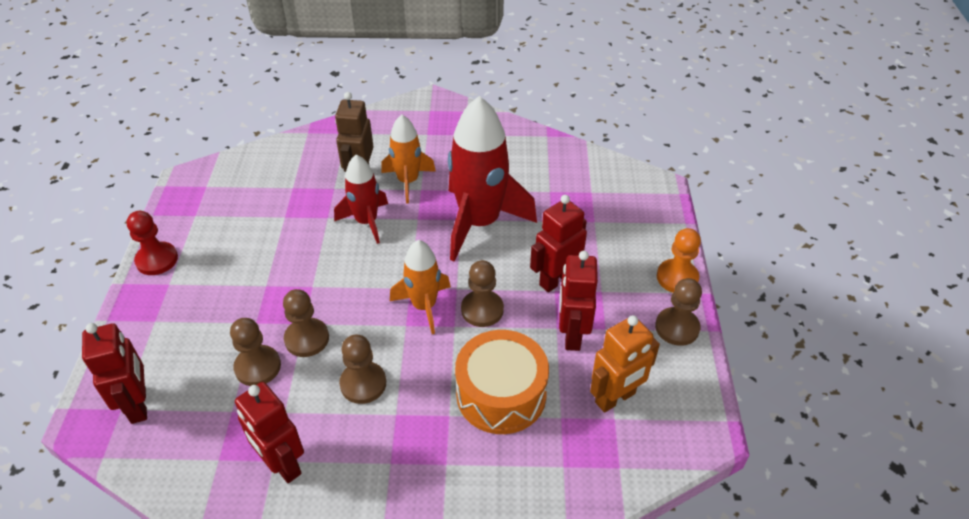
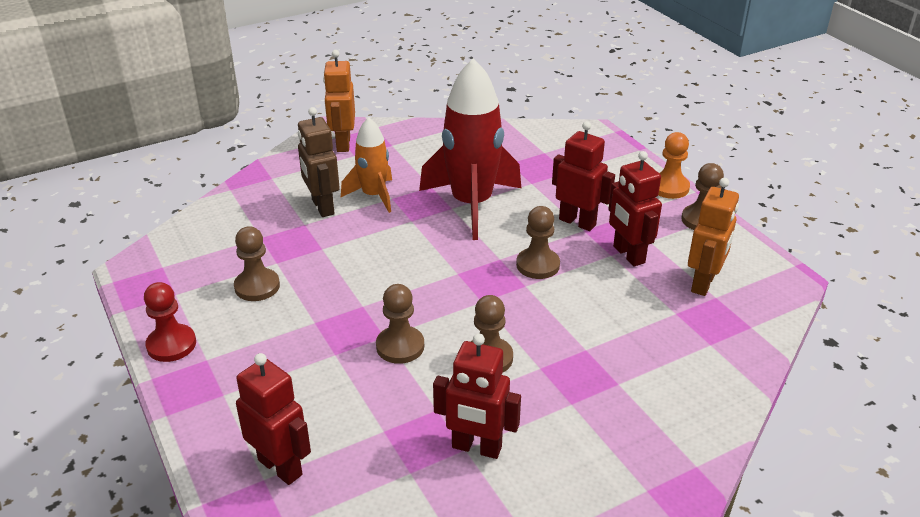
camera: 30 degrees left, 10 degrees down
(258, 367) = (374, 386): brown pawn -> brown pawn (257, 286)
(366, 222) = (365, 239): red rocket -> none
(424, 306) = (484, 281): orange rocket -> none
(427, 119) = (343, 144): none -> orange robot
(501, 394) = (613, 317): orange drum -> none
(556, 280) = (577, 222): red robot -> red robot turned 105 degrees clockwise

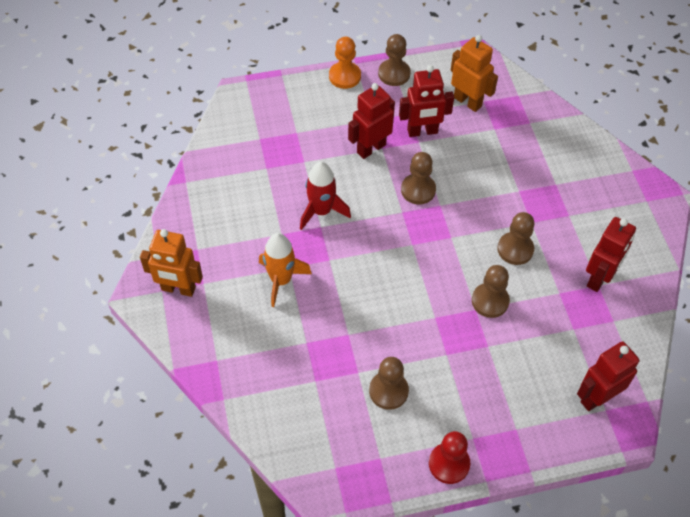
camera: 75 degrees left, 20 degrees up
(322, 207) = (284, 324): brown robot -> none
(471, 205) = (321, 211): red rocket -> red rocket, size x0.57

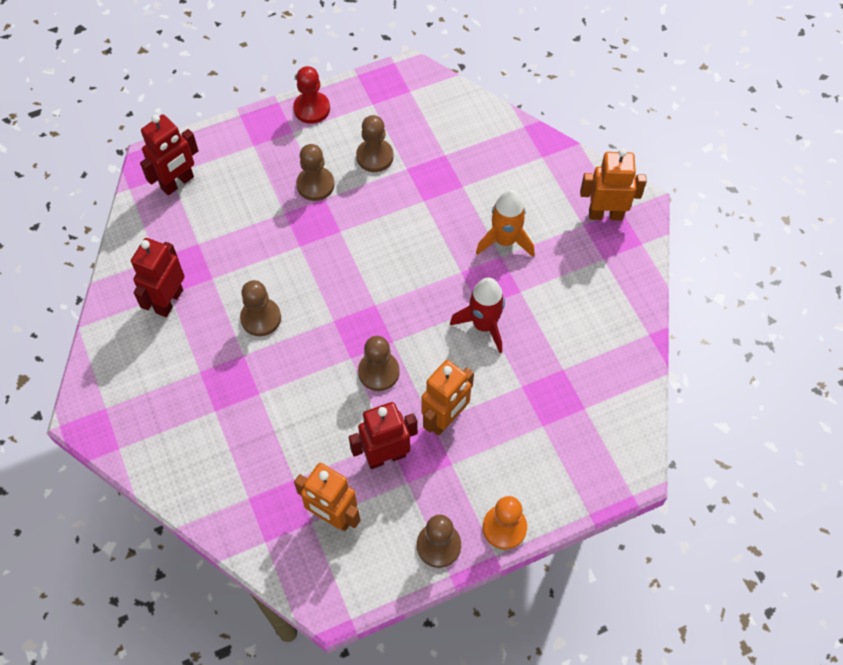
camera: 170 degrees right, 5 degrees up
(371, 148) = (445, 419): red robot -> orange robot
(490, 301) = (285, 256): brown pawn -> brown pawn (315, 185)

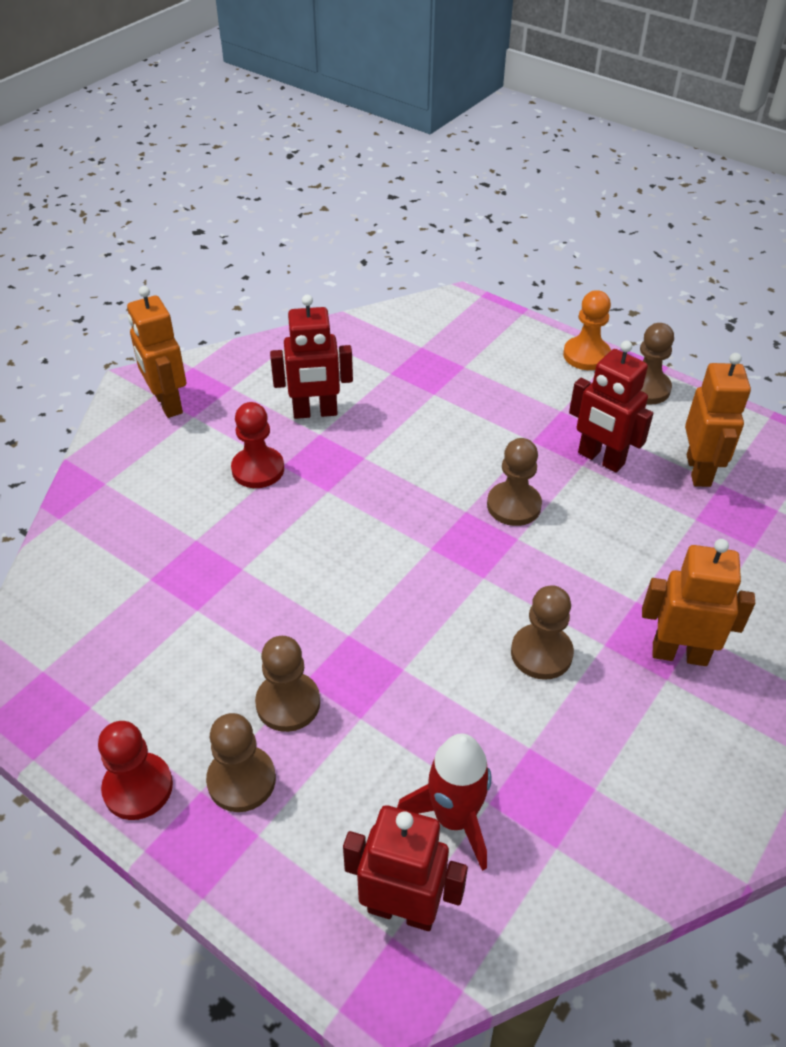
camera: 120 degrees left, 15 degrees down
(168, 301) = (607, 781): red robot -> red robot (315, 412)
(374, 157) = (195, 655): brown pawn -> brown pawn (241, 780)
(445, 419) = (519, 432): orange robot -> orange robot (679, 653)
(483, 325) = (385, 445): red rocket -> red rocket (454, 818)
(505, 241) = (258, 469): orange rocket -> red pawn

